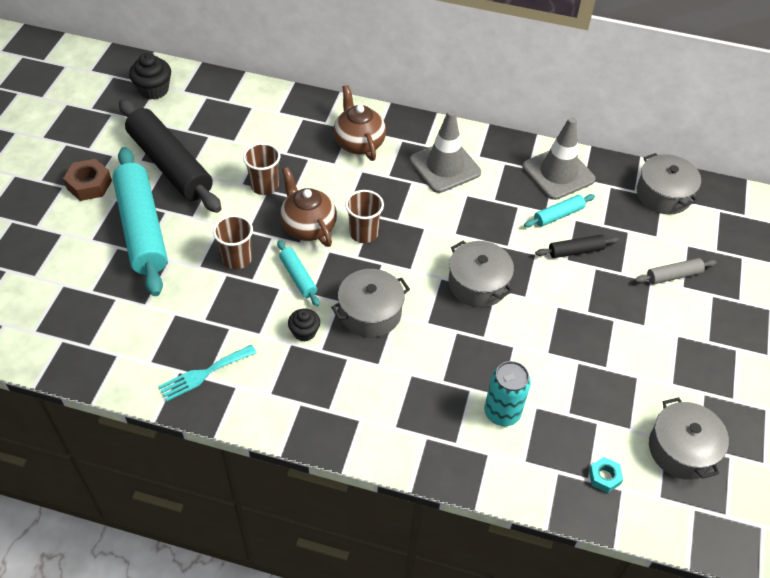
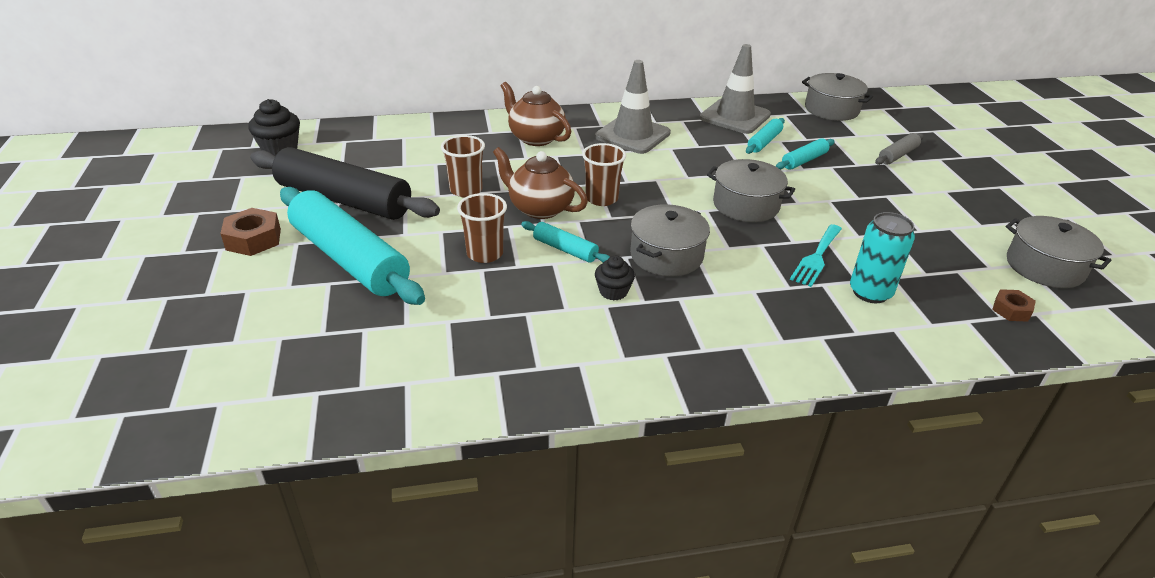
camera: 25 degrees left, 15 degrees down
(204, 374) = (531, 365): turquoise fork -> turquoise fork (816, 257)
(575, 251) = (804, 160): black rolling pin -> turquoise rolling pin
(604, 477) = (1011, 310): turquoise nut -> brown nut

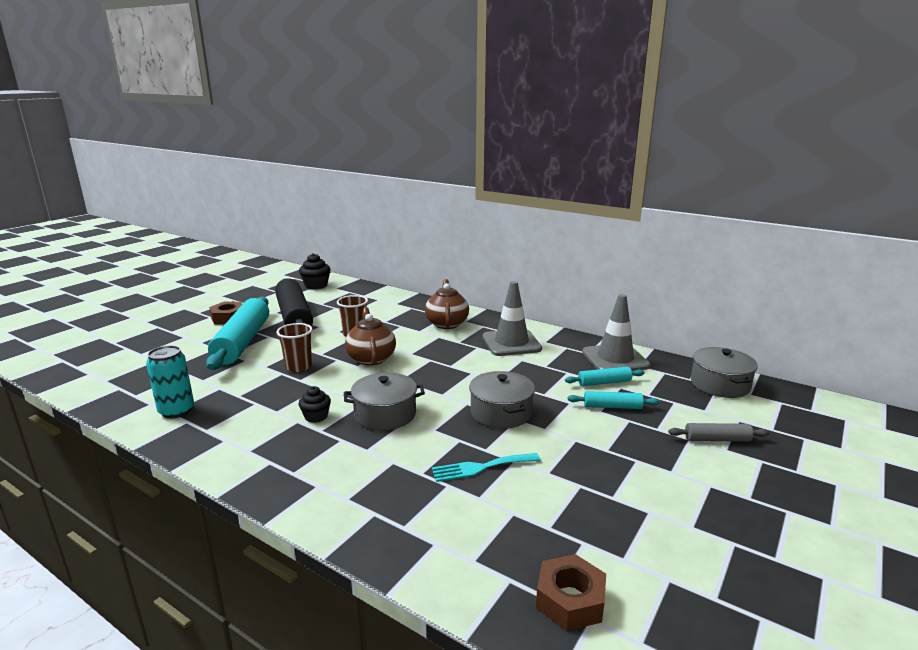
camera: 45 degrees right, 15 degrees down
(565, 249) = (339, 384): turquoise rolling pin -> none
(601, 198) = (415, 368): brown cup -> none
(870, 292) = (471, 511): turquoise can -> turquoise can (176, 411)
(1011, 310) = (570, 600): brown nut -> brown nut, size x1.62
(1044, 267) = (689, 595): grey pot -> none

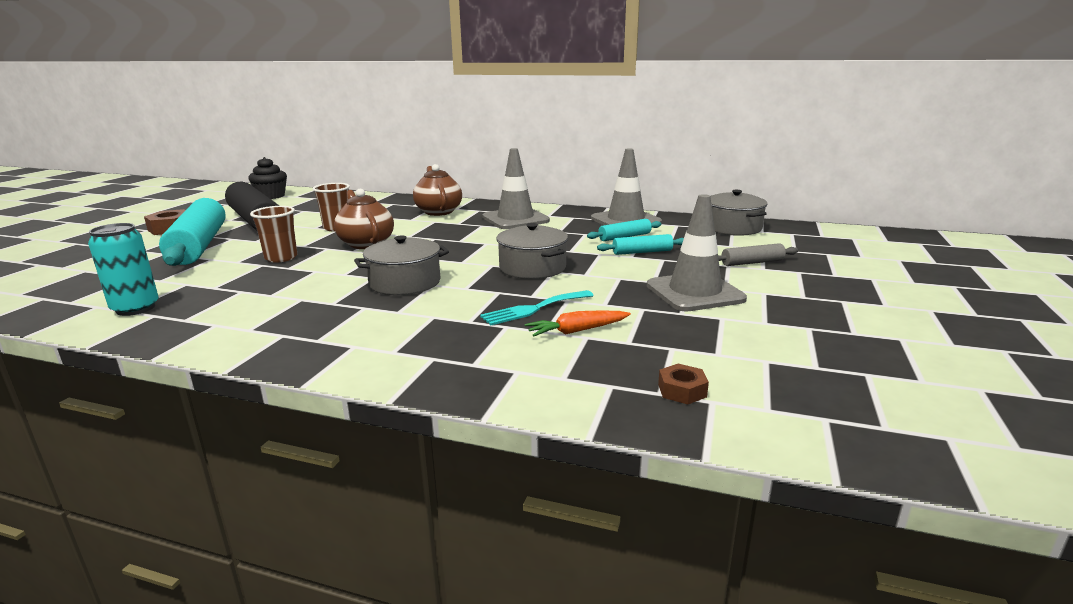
camera: 15 degrees left, 0 degrees up
(316, 416) = (322, 293): black cupcake -> none
(508, 503) = (577, 331): none -> orange carrot
(570, 600) = (682, 390): brown nut -> brown nut, size x0.62
(639, 472) = (694, 292): none -> grey traffic cone

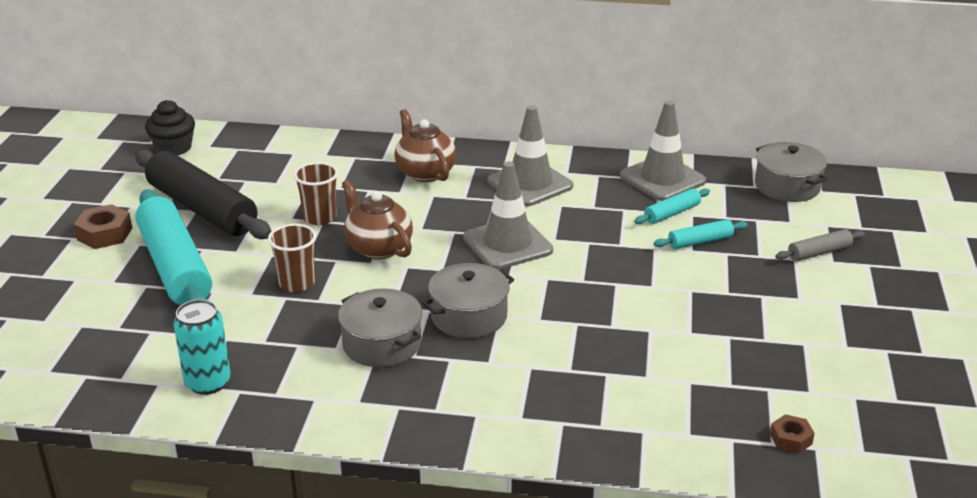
camera: 10 degrees left, 10 degrees up
(532, 268) = (593, 279): grey pot -> grey pot (382, 344)
(534, 309) = (623, 346): turquoise fork -> none
(577, 331) = (677, 374): orange carrot -> none
(694, 292) = (772, 307): grey traffic cone -> grey traffic cone (507, 244)

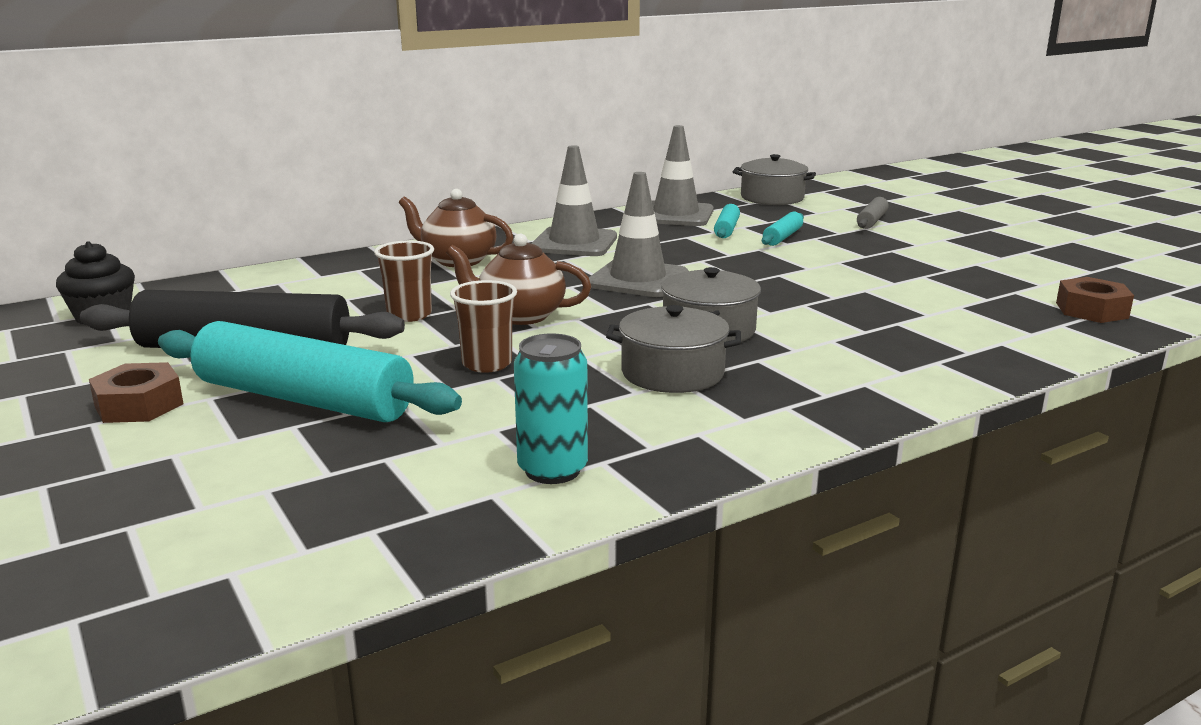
camera: 40 degrees left, 10 degrees down
(790, 439) = (1091, 310): brown nut -> brown nut, size x1.62

